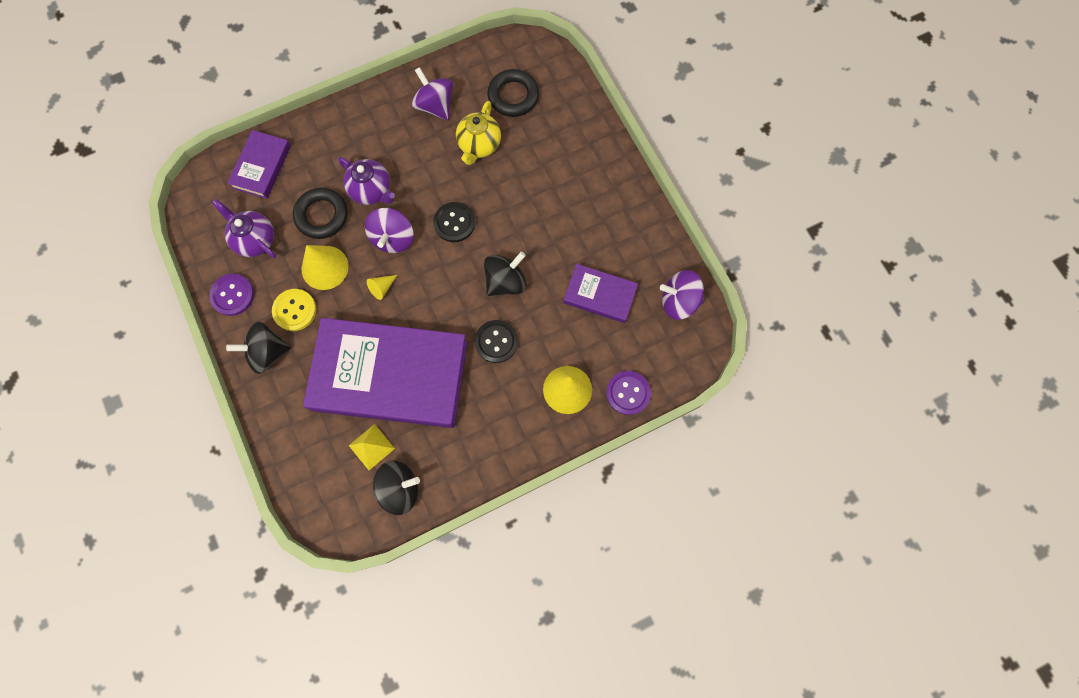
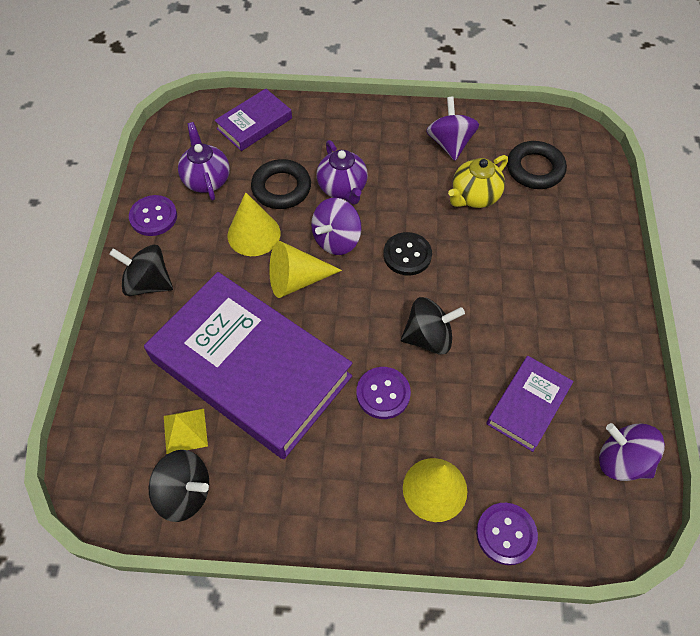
camera: 30 degrees right, 15 degrees down
(295, 310) = (200, 258): yellow button -> none
(382, 288) = (296, 280): yellow cone -> yellow cone, size x1.98
(496, 342) = (383, 393): black button -> purple button
(599, 295) = (528, 405): purple book -> purple book turned 75 degrees clockwise

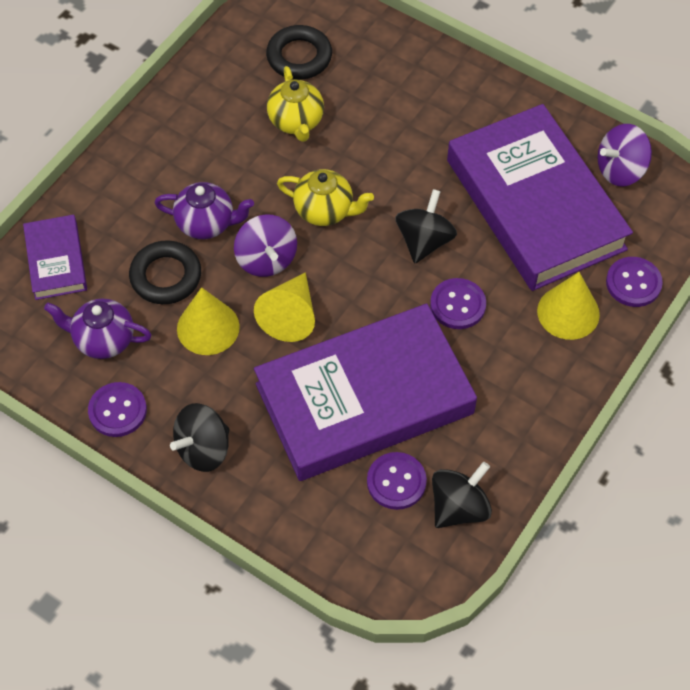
camera: 60 degrees left, 0 degrees up
(185, 431) = (396, 482): yellow pyramid -> purple button
(407, 255) = (325, 211): black button -> yellow teapot
(450, 144) = (217, 105): purple spinning top -> none
(528, 405) = (534, 204): purple book -> purple book, size x2.16

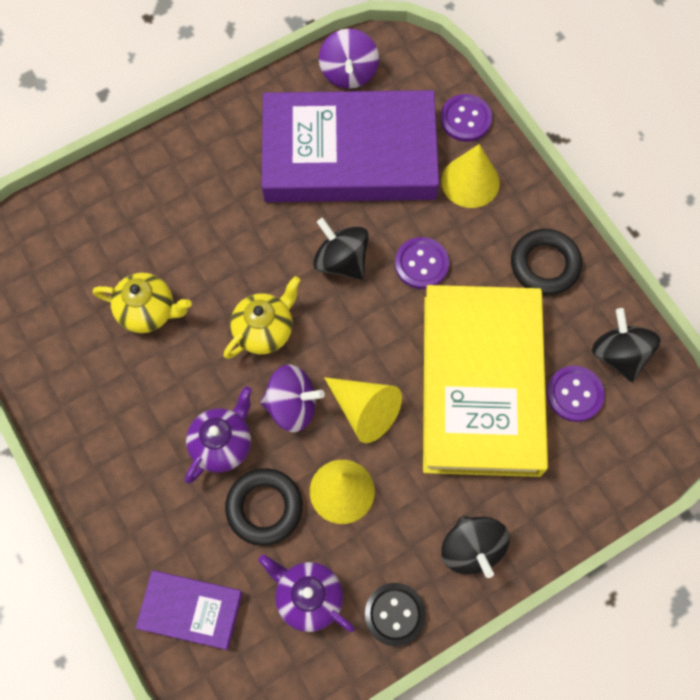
camera: 65 degrees left, 10 degrees up
(103, 340) = (308, 597): purple teapot -> purple teapot turned 90 degrees clockwise
(117, 410) = (395, 614): purple button -> black button
(299, 57) = (72, 275): black ring -> black ring (544, 265)
(364, 399) = (481, 384): purple book -> yellow book

